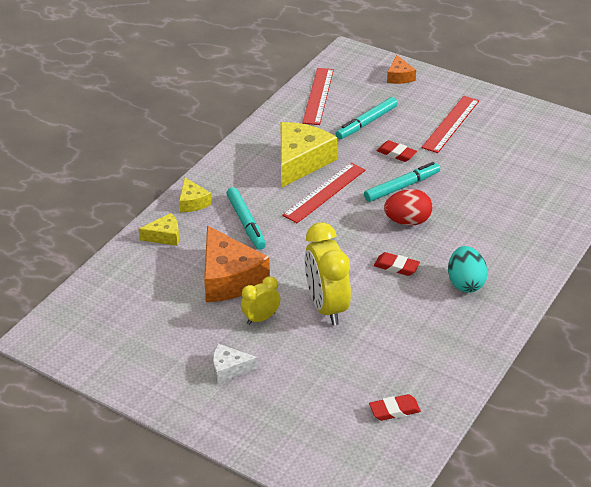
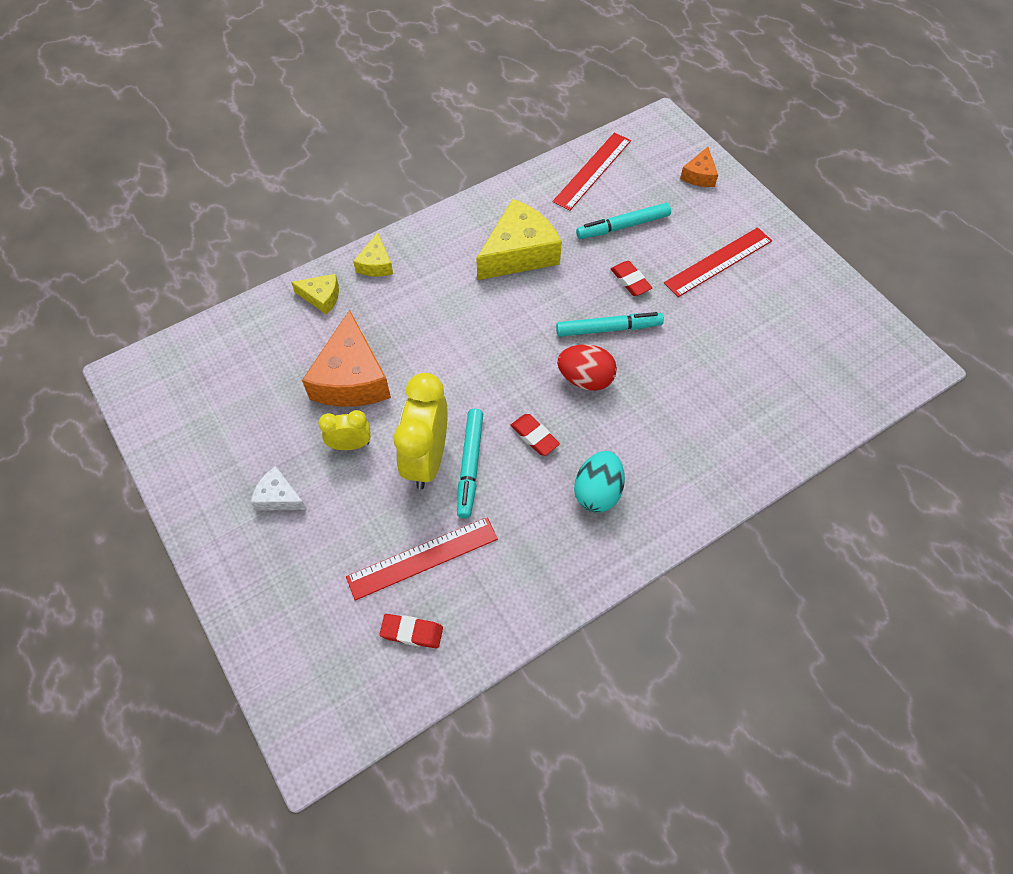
camera: 25 degrees right, 20 degrees up
(246, 223) = (412, 312): turquoise marker -> turquoise marker (470, 466)
(324, 192) = (519, 304): red ruler -> red ruler (422, 557)

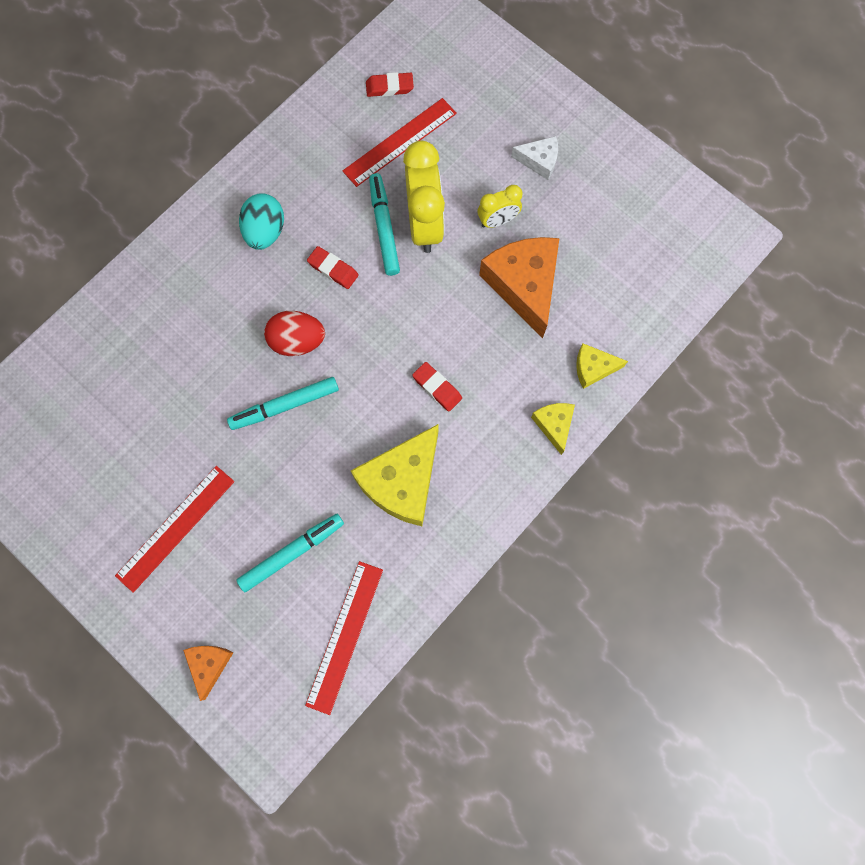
camera: 165 degrees right, 15 degrees up
(630, 281) = (271, 474): red eraser -> red eraser (437, 388)

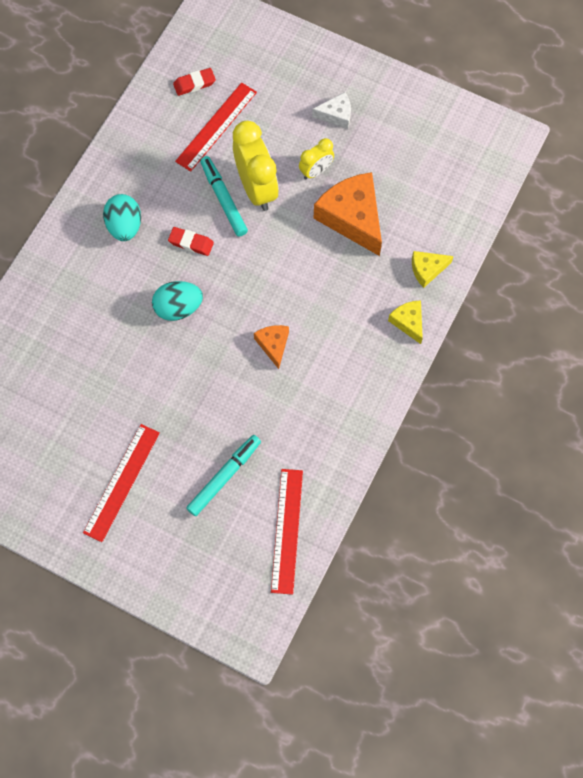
camera: 15 degrees left, 5 degrees down
(209, 664) = (182, 582): orange cheese -> orange cheese (273, 345)
(285, 406) = (183, 362): turquoise marker -> none
(297, 341) = (178, 308): red egg -> turquoise egg
(402, 482) = (298, 398): yellow cheese -> none
(437, 388) = (305, 316): red eraser -> none

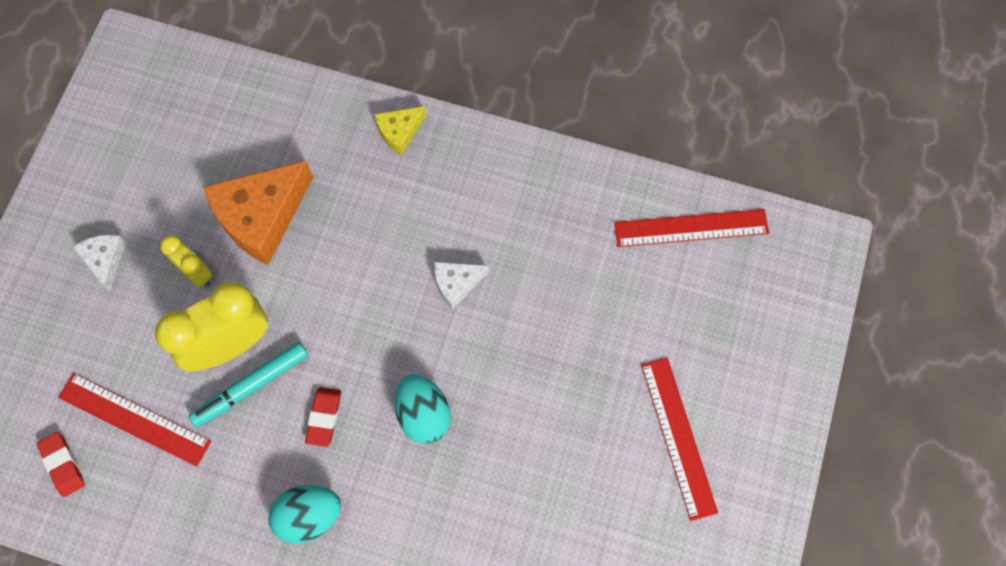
camera: 100 degrees left, 0 degrees up
(121, 482) = (678, 437): red ruler -> red ruler turned 60 degrees clockwise
(224, 477) = (642, 312): turquoise marker -> none
(273, 345) = (456, 284): orange cheese -> white cheese
(427, 269) = (325, 120): yellow cheese -> none

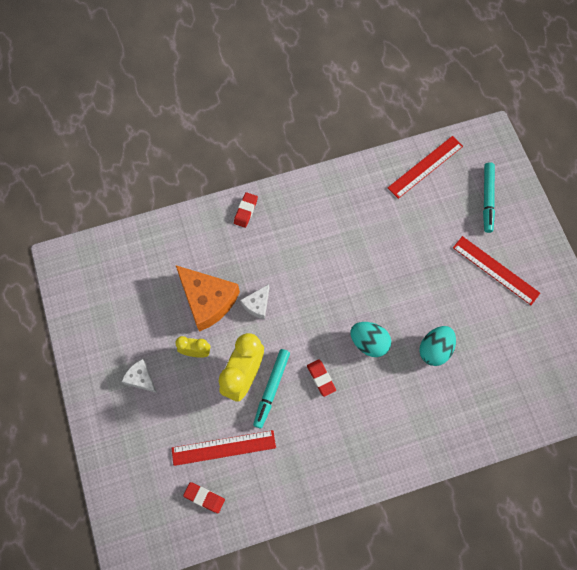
camera: 35 degrees left, 0 degrees up
(261, 217) = (208, 300): orange cheese -> orange cheese turned 60 degrees counterclockwise
(309, 516) = (352, 431): turquoise egg -> turquoise egg (434, 349)
(399, 132) = (245, 211): yellow cheese -> red eraser
(456, 284) = (334, 268): white cheese -> white cheese (257, 304)
(745, 331) = (487, 199): none -> turquoise marker

